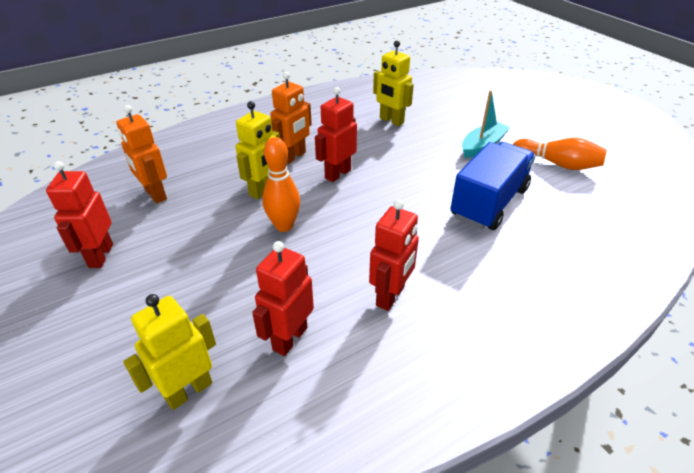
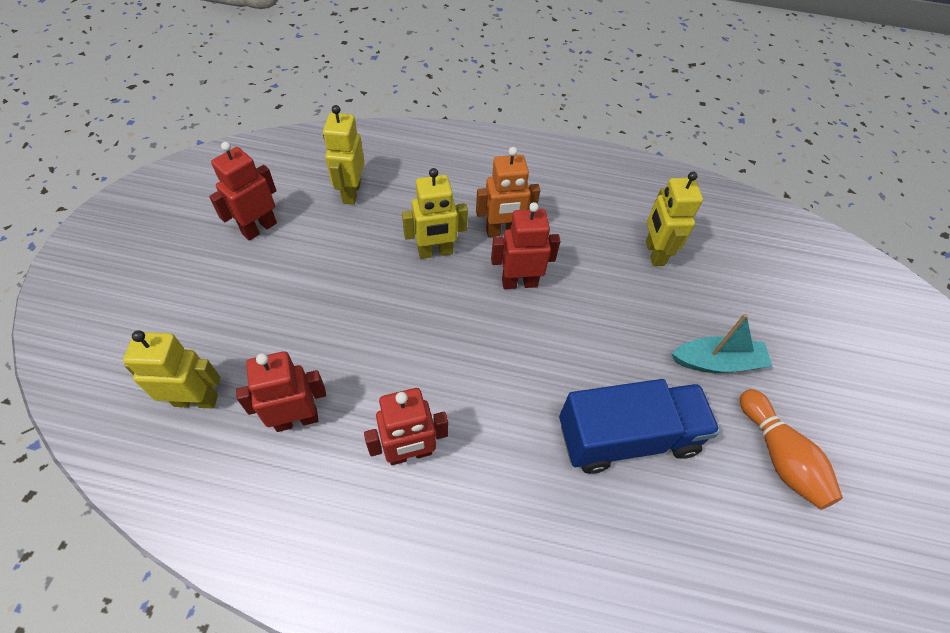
camera: 40 degrees right, 15 degrees up
(155, 194) = (351, 193): orange robot -> yellow robot
(284, 225) = (410, 305): orange bowling pin -> none

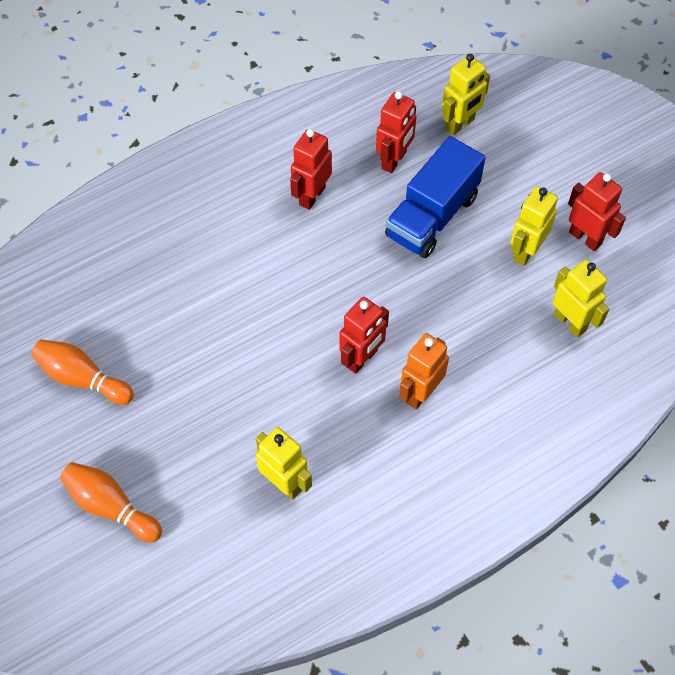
camera: 140 degrees right, 5 degrees up
(259, 228) = (585, 238): red robot -> red robot turned 45 degrees counterclockwise
(435, 252) = (447, 329): yellow robot -> yellow robot (525, 251)
(627, 437) = (191, 309): blue truck -> blue truck (432, 216)
(717, 362) = (166, 417): turquoise boat -> none
(805, 333) = (111, 506): none -> orange bowling pin

